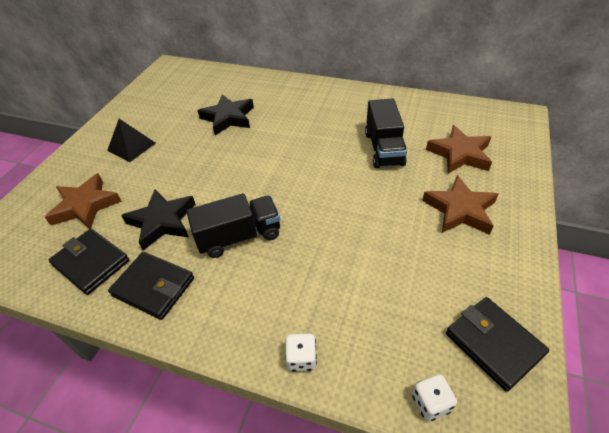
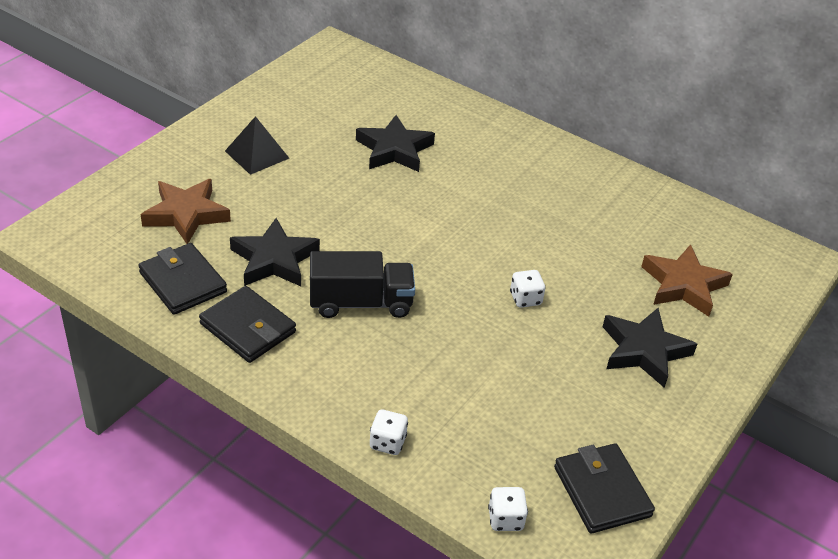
camera: 10 degrees right, 5 degrees down
(359, 196) = (525, 299): none -> white dice
(384, 149) = (586, 250): black truck -> none
(460, 210) = (644, 351): brown star -> black star

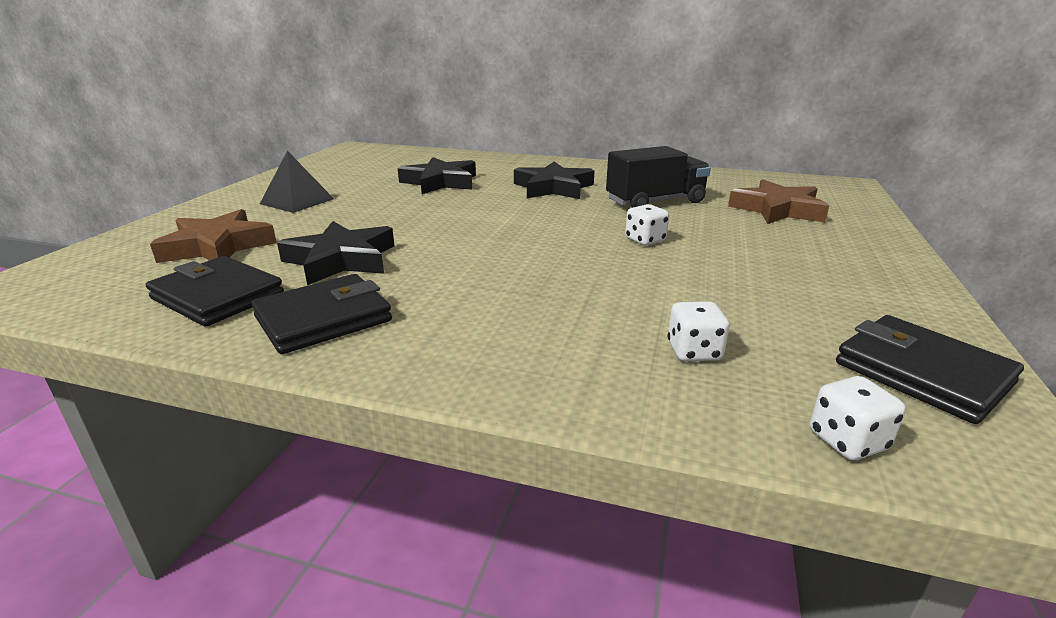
camera: 15 degrees left, 15 degrees down
(248, 328) = (323, 319): black wallet -> black wallet turned 60 degrees counterclockwise
(360, 303) = (466, 273): black truck -> black truck (655, 202)
(387, 442) = (593, 392): white dice -> white dice (694, 352)
(644, 351) = (800, 251): black star -> black star (553, 188)

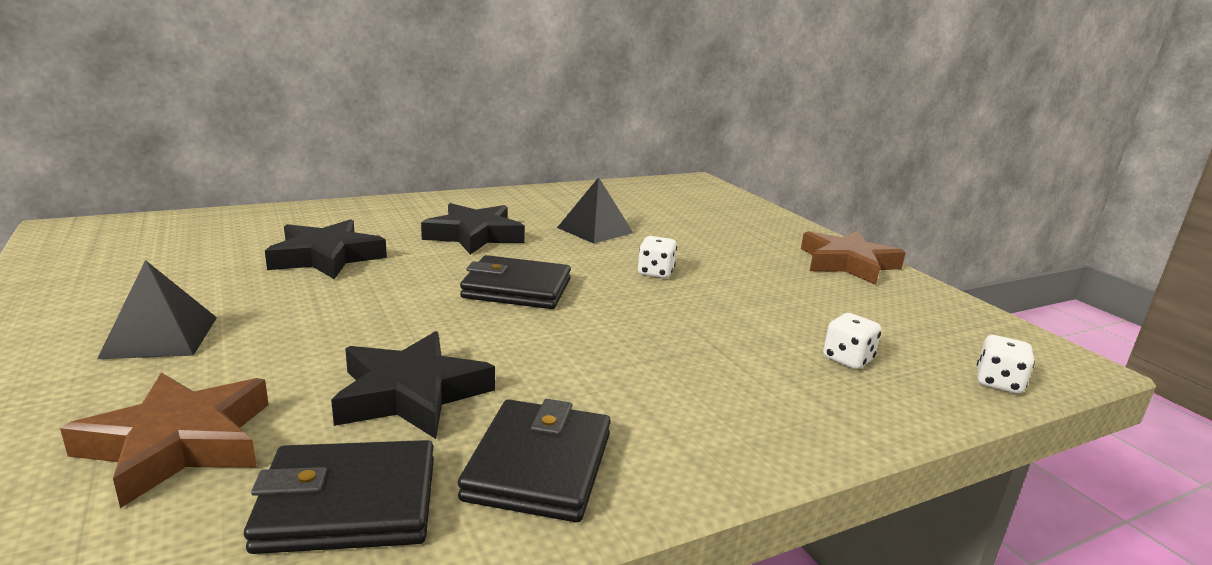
camera: 45 degrees left, 5 degrees down
(655, 202) = (595, 230): black truck -> black pyramid
(777, 210) = (694, 216): brown star -> brown star (847, 263)
(921, 373) = (956, 323): black wallet -> black wallet (517, 289)

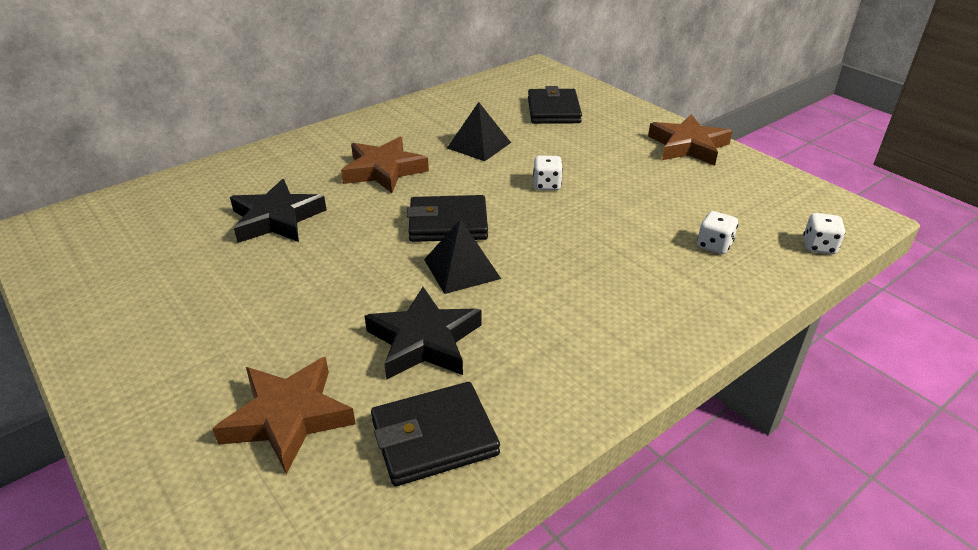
camera: 10 degrees left, 15 degrees up
(160, 337) = (202, 328): black pyramid -> black pyramid (461, 269)
(474, 235) = (384, 170): black star -> brown star
(539, 466) = (542, 381): black wallet -> black wallet (553, 110)

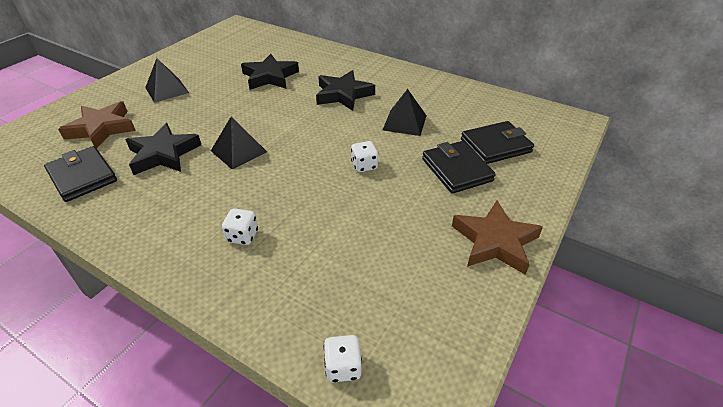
camera: 70 degrees right, 5 degrees up
(214, 329) = (167, 90): none -> black pyramid
(384, 170) = (343, 94): brown star -> black star
(448, 223) = (289, 134): black wallet -> black wallet (456, 170)
(714, 245) = (313, 279): white dice -> white dice (242, 236)

